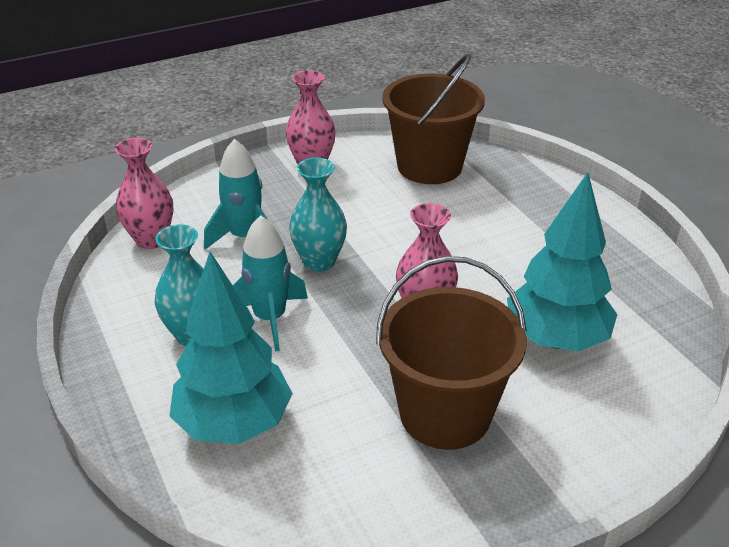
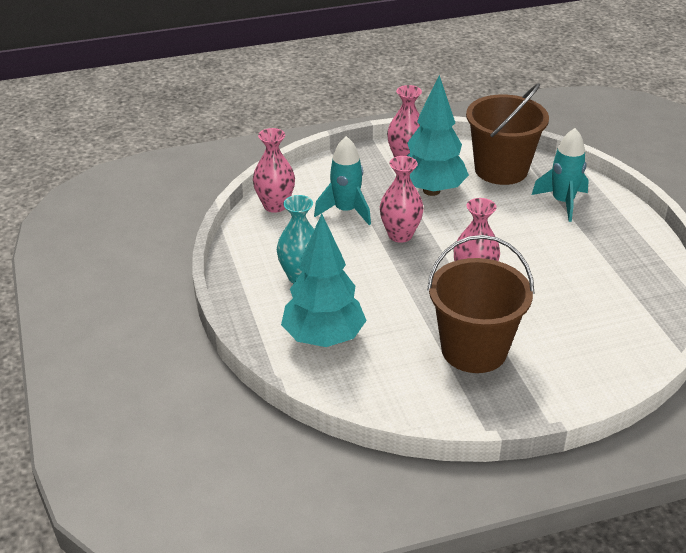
camera: 10 degrees right, 0 degrees up
(270, 318) = (357, 272): turquoise rocket -> turquoise rocket (562, 202)
(319, 261) = (400, 235): turquoise vase -> pink vase
(556, 339) = (569, 310): turquoise tree -> turquoise tree (431, 190)

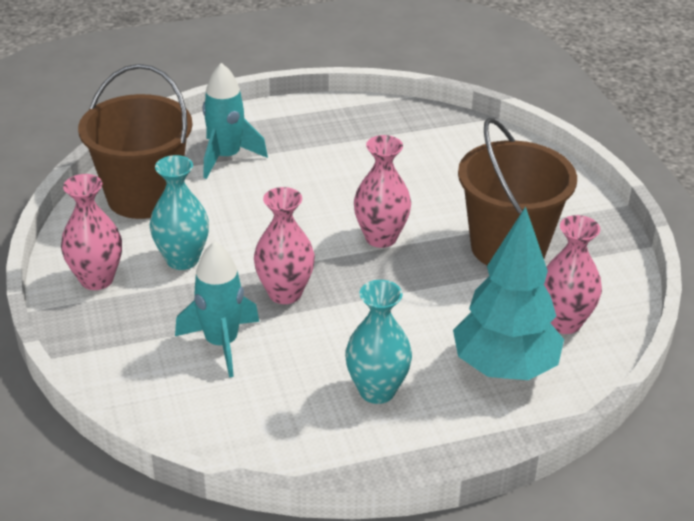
camera: 90 degrees left, 0 degrees up
(275, 205) = (196, 421): pink vase -> pink vase (564, 322)
(431, 190) = (182, 259): turquoise tree -> turquoise vase

